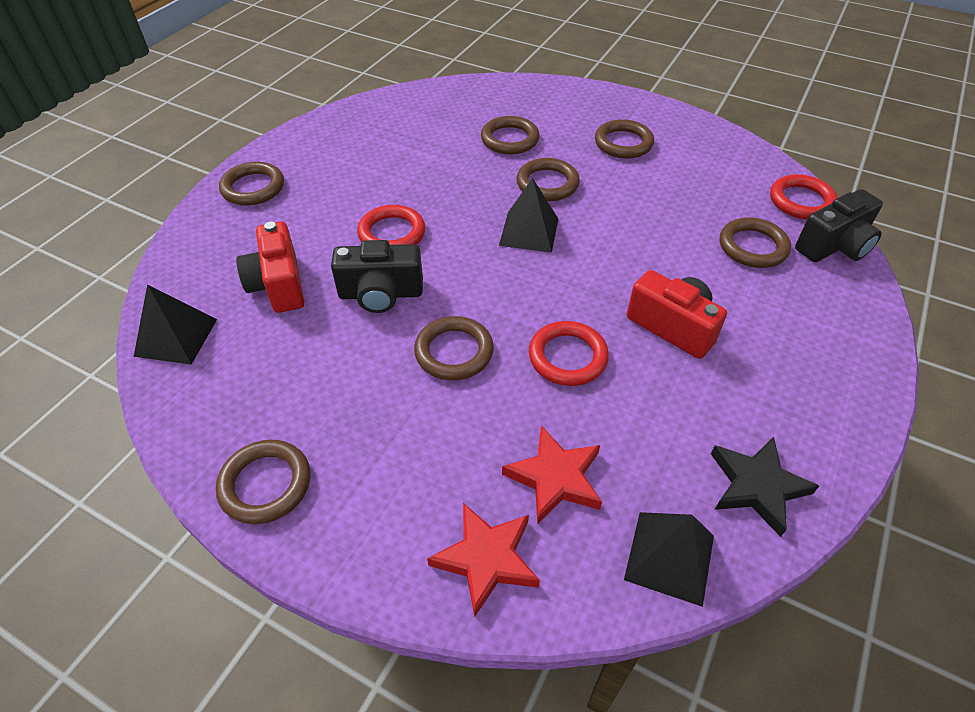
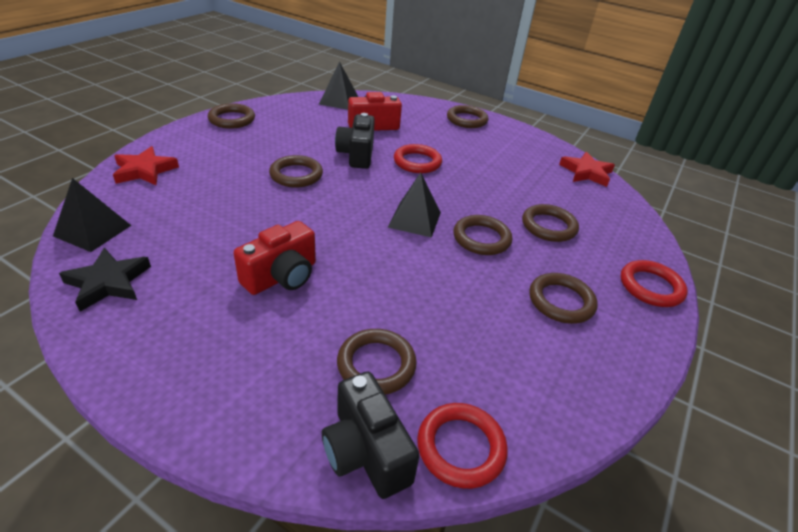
camera: 90 degrees right, 10 degrees down
(555, 478) = (178, 198): red star -> red star (586, 172)
(567, 357) = (272, 218): red ring -> red ring (651, 287)

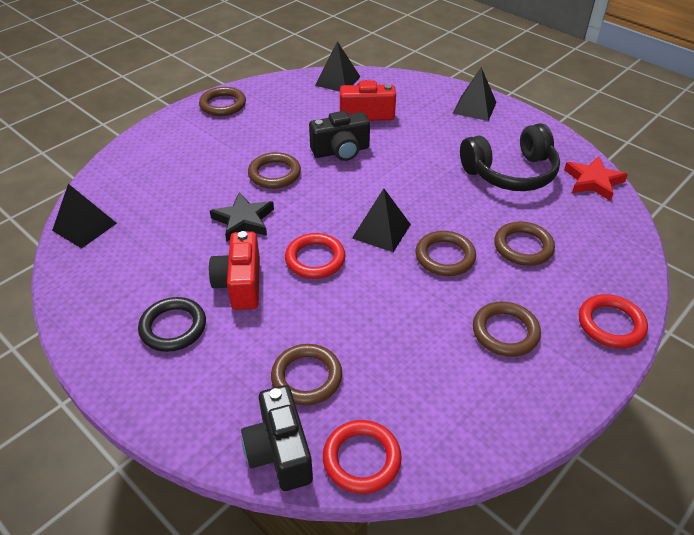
camera: 15 degrees right, 5 degrees up
(108, 282) = (93, 279): black star -> black star (243, 220)
(145, 170) = (134, 164): red star -> none
(212, 326) = (173, 327): none -> black ring
(282, 276) = (240, 284): red camera -> red camera turned 120 degrees clockwise
(357, 155) = (341, 151): black camera -> black camera turned 120 degrees counterclockwise
(417, 162) = (403, 162): red ring -> red ring (315, 259)
(466, 120) = (474, 107): brown ring -> black pyramid
(515, 168) = (510, 173): none -> black headphones

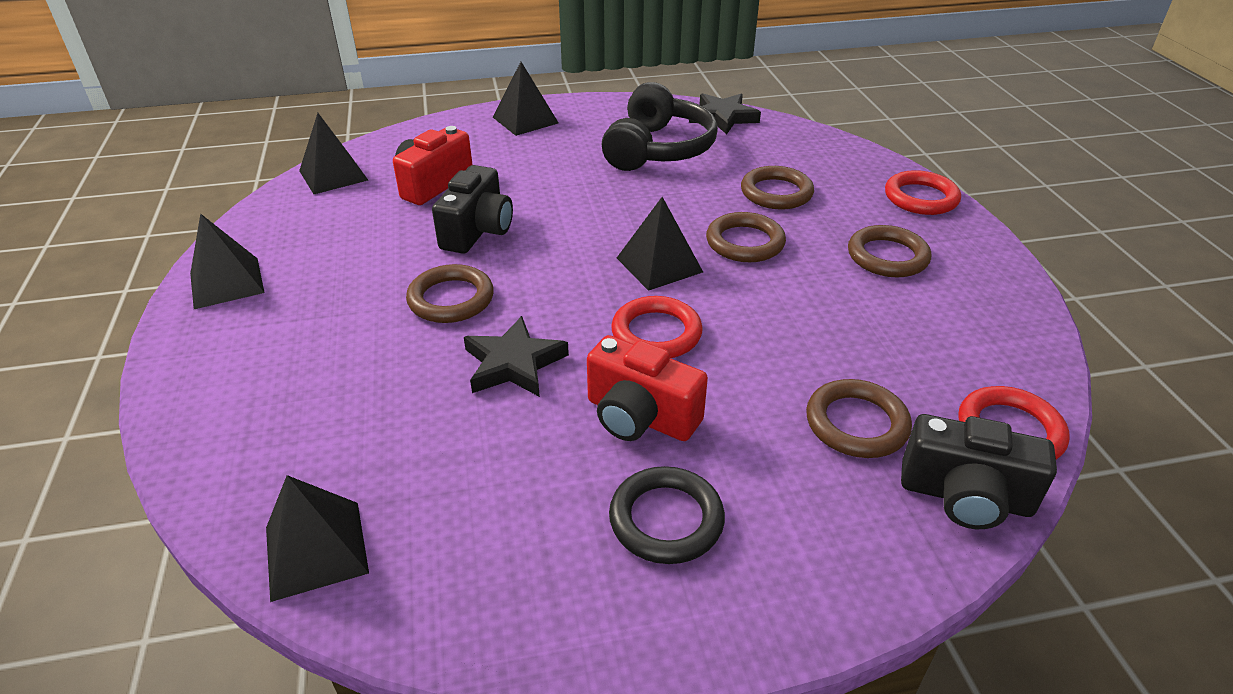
camera: 55 degrees left, 5 degrees down
(223, 105) = (226, 282): brown ring -> black pyramid
(593, 181) = (723, 117): red star -> black star

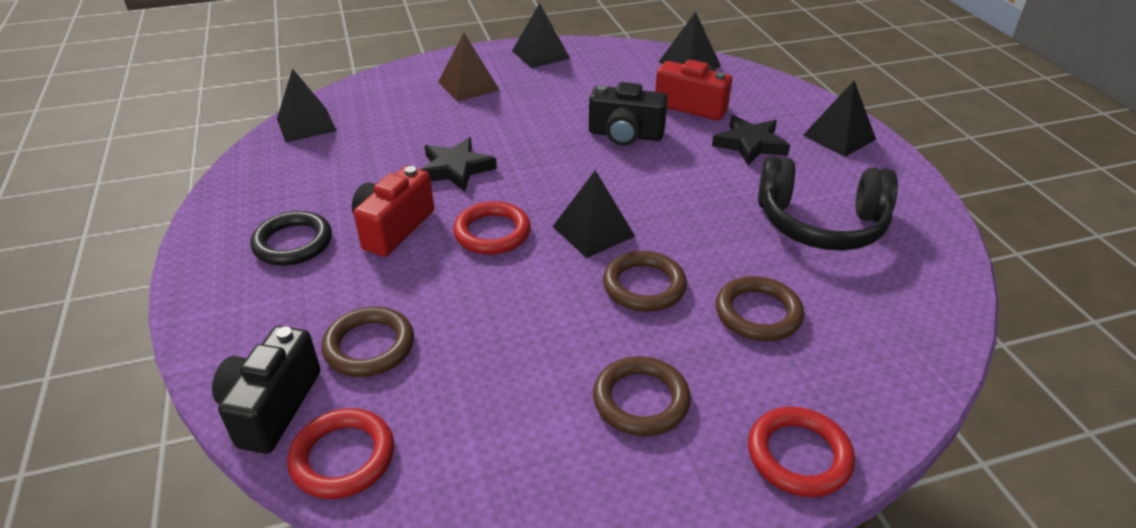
camera: 85 degrees right, 0 degrees up
(283, 353) = (468, 86): none -> brown pyramid
(451, 299) = (530, 135): brown ring -> none
(723, 117) = (936, 273): black star -> black star (750, 144)

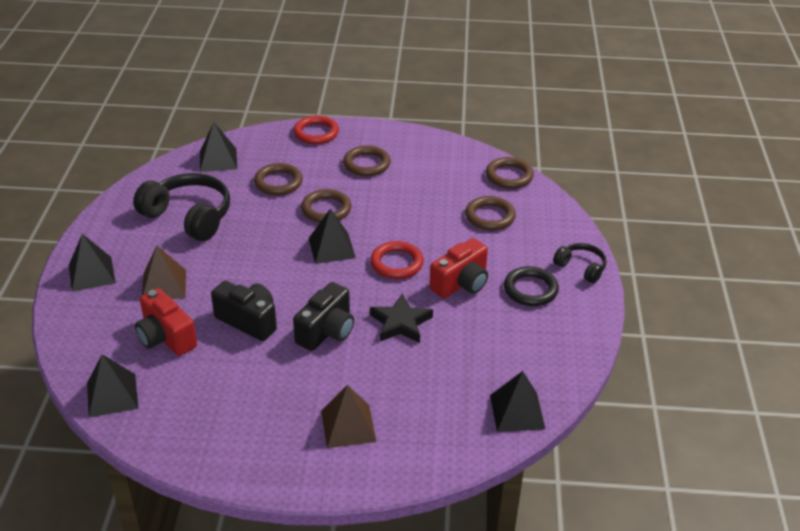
camera: 160 degrees left, 0 degrees up
(211, 293) = (581, 268): none -> black headphones
(272, 407) = (541, 202): black camera -> black camera (327, 331)
(343, 457) = (509, 176): red ring -> brown ring
(541, 54) = (247, 459): black pyramid -> black pyramid (218, 160)
(750, 144) = (164, 285): black star -> brown pyramid

